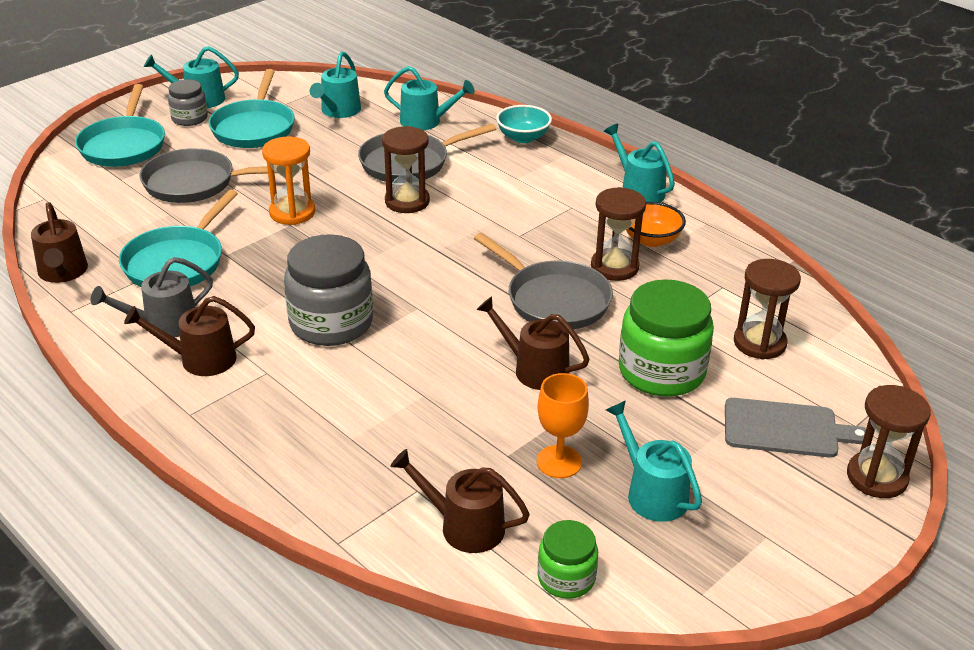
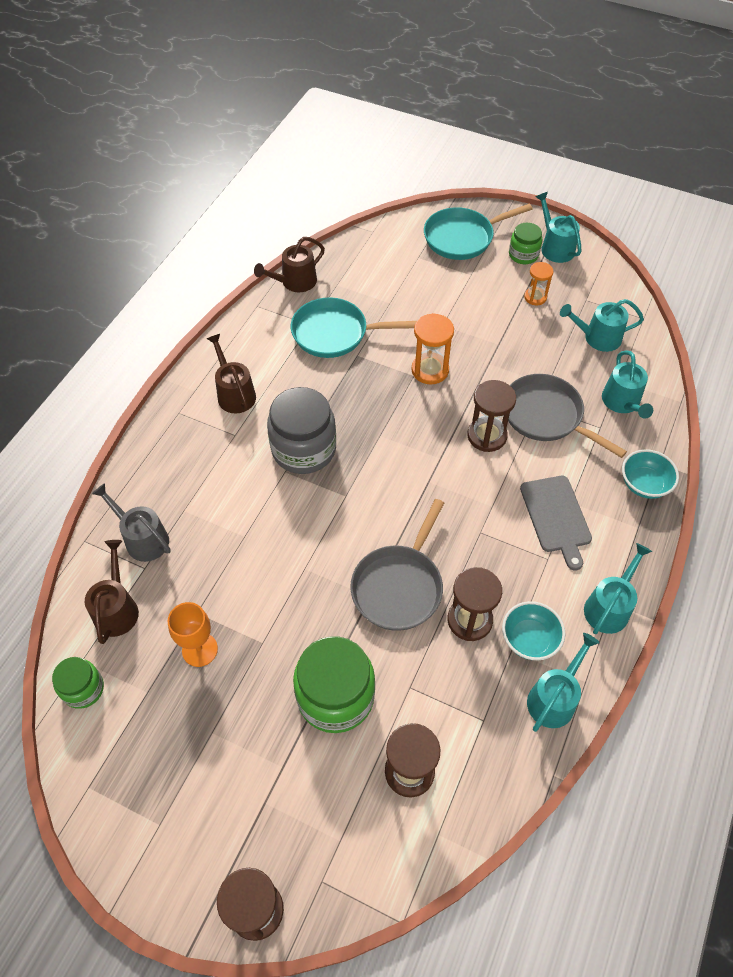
camera: 70 degrees right, 20 degrees up
(164, 324) = (263, 358): grey watering can -> grey watering can (143, 539)
(189, 118) = (523, 255): grey jar -> green jar
(195, 183) = (436, 298): grey pan -> none
(254, 128) = (535, 297): turquoise pan -> orange hourglass
(535, 369) = (301, 600): brown watering can -> none
(651, 240) = (529, 639): orange bowl -> turquoise bowl
(652, 493) = (184, 725): turquoise watering can -> turquoise watering can (554, 698)
(786, 429) = (295, 817): grey cutting board -> grey cutting board (556, 517)

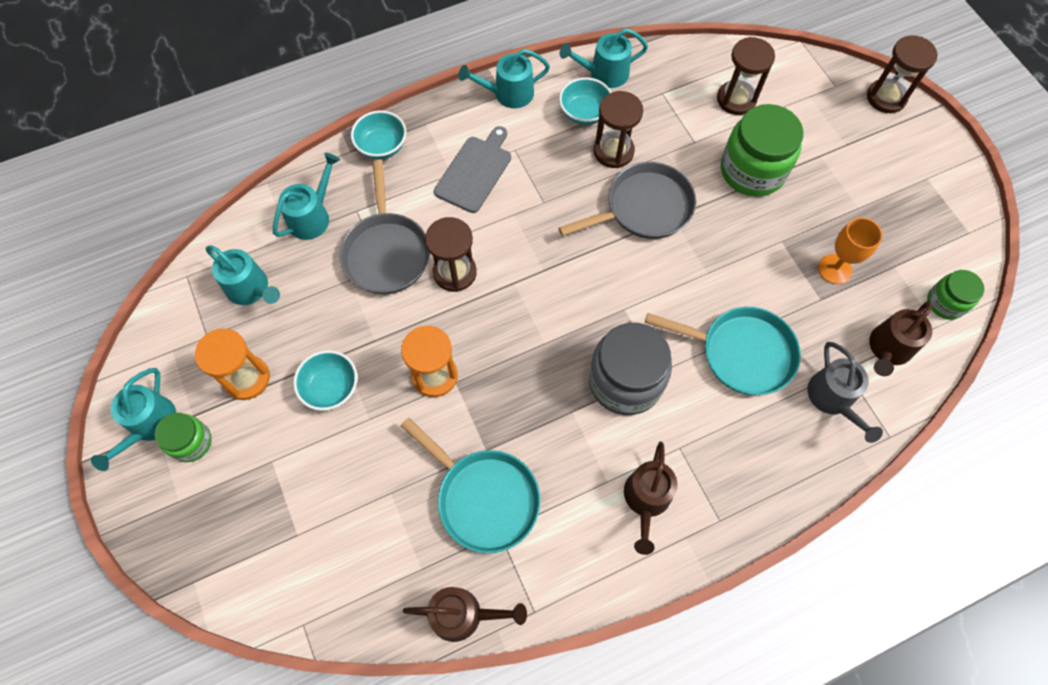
camera: 140 degrees left, 10 degrees up
(462, 238) = (220, 523): turquoise pan -> turquoise pan (741, 353)
(483, 324) = (331, 388): none -> turquoise bowl
(535, 297) = (247, 378): orange hourglass -> orange hourglass, size x1.57

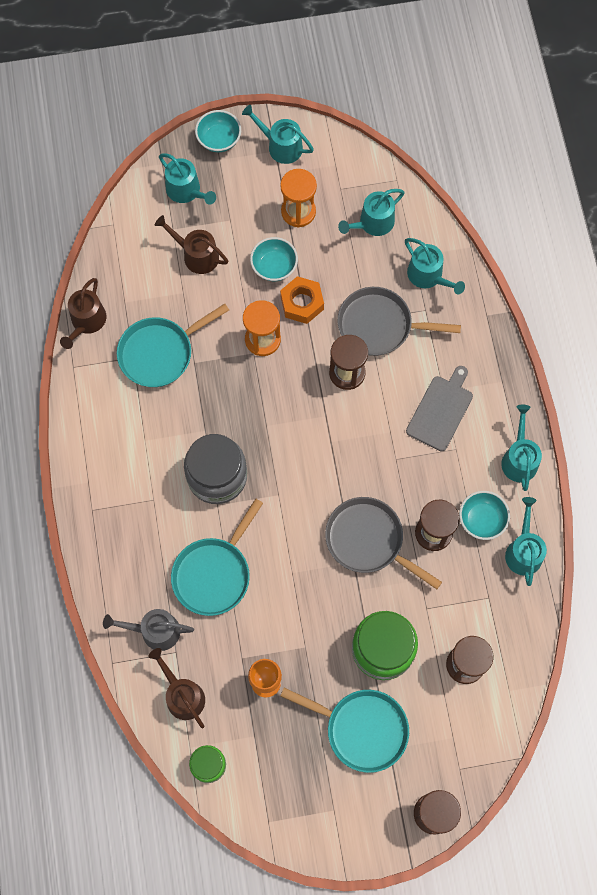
camera: 105 degrees right, 5 degrees up
(191, 442) = (260, 171): green jar -> none
(234, 533) = (186, 191): none -> turquoise watering can
(375, 343) = (302, 303): none -> orange nut
(382, 146) = (485, 341): turquoise bowl -> turquoise bowl (219, 139)
(475, 171) = (441, 410): grey cutting board -> grey cutting board turned 105 degrees counterclockwise
(644, 208) = (368, 540): grey pan -> grey pan turned 135 degrees clockwise
(646, 499) = (123, 463): brown watering can -> brown watering can (196, 255)
(839, 171) = (361, 729): none -> turquoise pan

